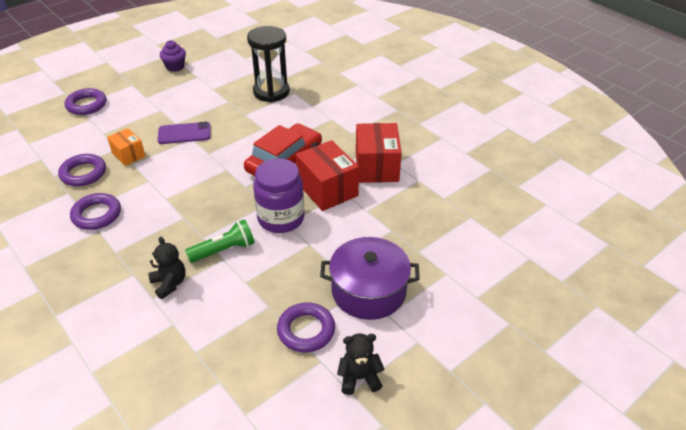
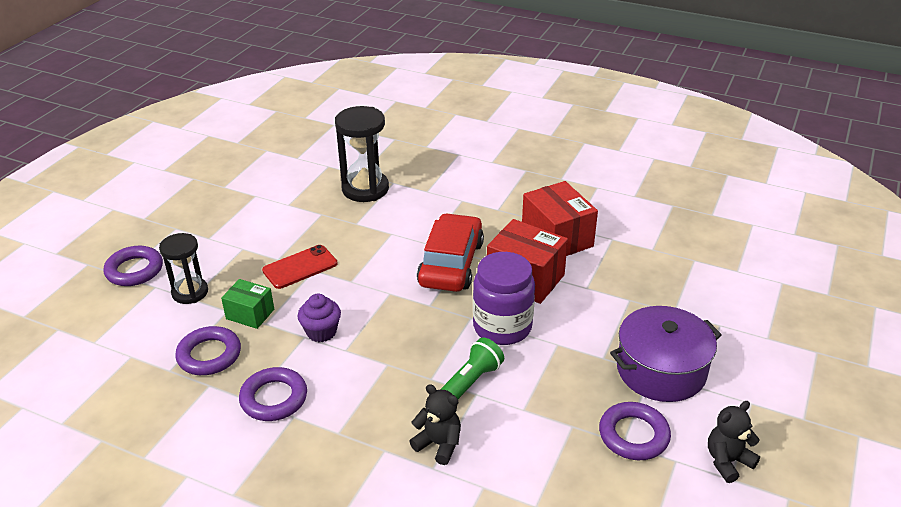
camera: 25 degrees left, 5 degrees down
(106, 129) = (190, 292): none -> black hourglass
(128, 155) = (250, 314): orange box -> green box
(175, 67) = (215, 191): purple cupcake -> purple cupcake (321, 332)
(184, 133) = (300, 267): purple phone -> red phone

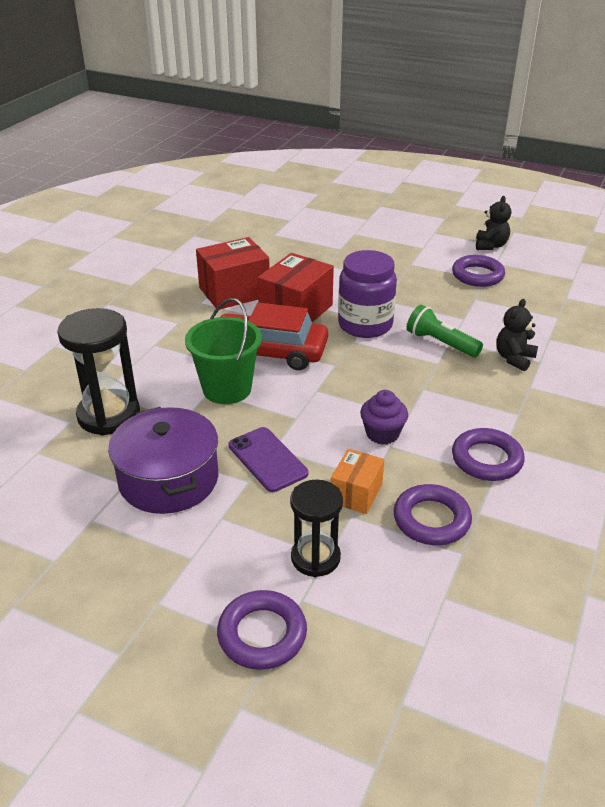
camera: 90 degrees left, 0 degrees up
(250, 314) = (356, 493): green box -> orange box
(300, 267) = (267, 459): red phone -> purple phone
(394, 242) = (227, 389): none -> green bucket
(661, 370) = (408, 259): purple pot -> purple pot (169, 479)
(727, 461) = (490, 246): black teddy bear -> black teddy bear turned 135 degrees counterclockwise

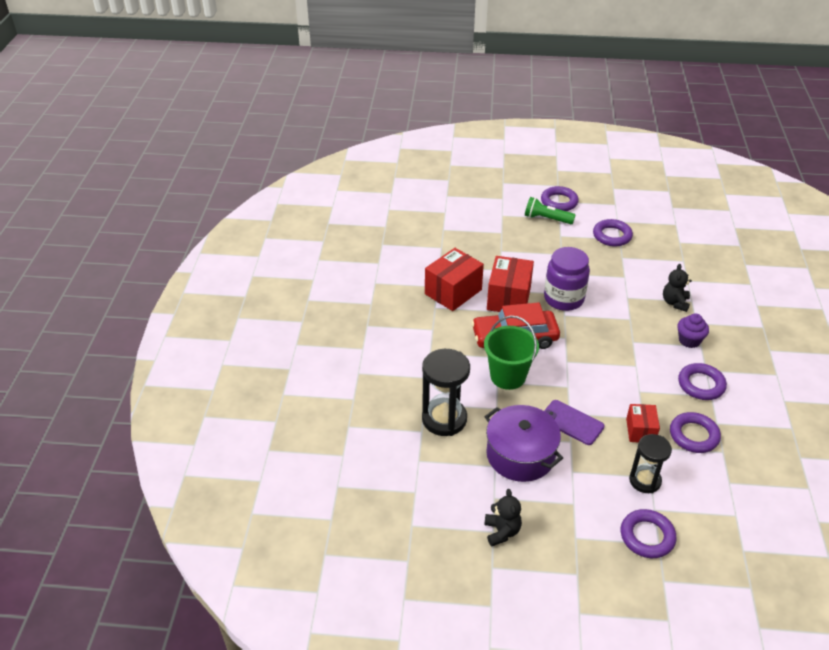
camera: 20 degrees left, 5 degrees up
(356, 493) = (640, 431): orange box -> red box
(382, 434) = (629, 383): purple cupcake -> purple cupcake (689, 340)
(434, 233) = (559, 202): none -> purple ring
(440, 343) = (622, 302): green flashlight -> green flashlight (546, 219)
(490, 246) = (605, 206): black teddy bear -> black teddy bear (502, 531)

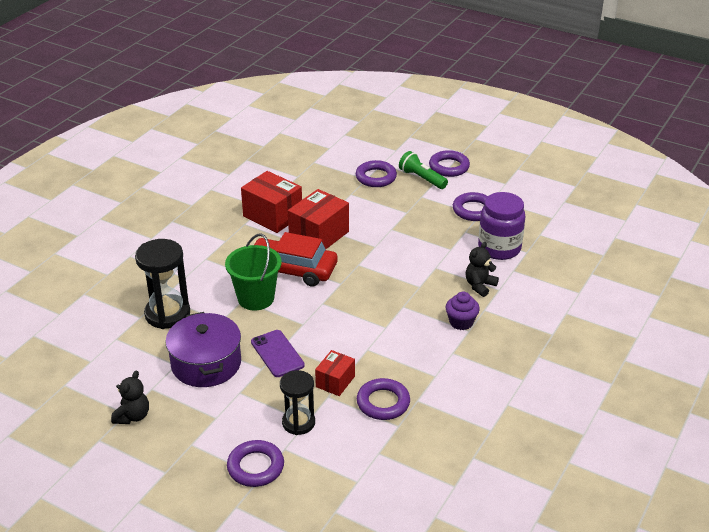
camera: 25 degrees right, 5 degrees down
(453, 292) = (273, 216): red box -> red box turned 60 degrees clockwise
(563, 299) = (371, 250): purple jar -> purple jar (499, 248)
(701, 384) = (434, 363): purple ring -> purple ring (376, 177)

